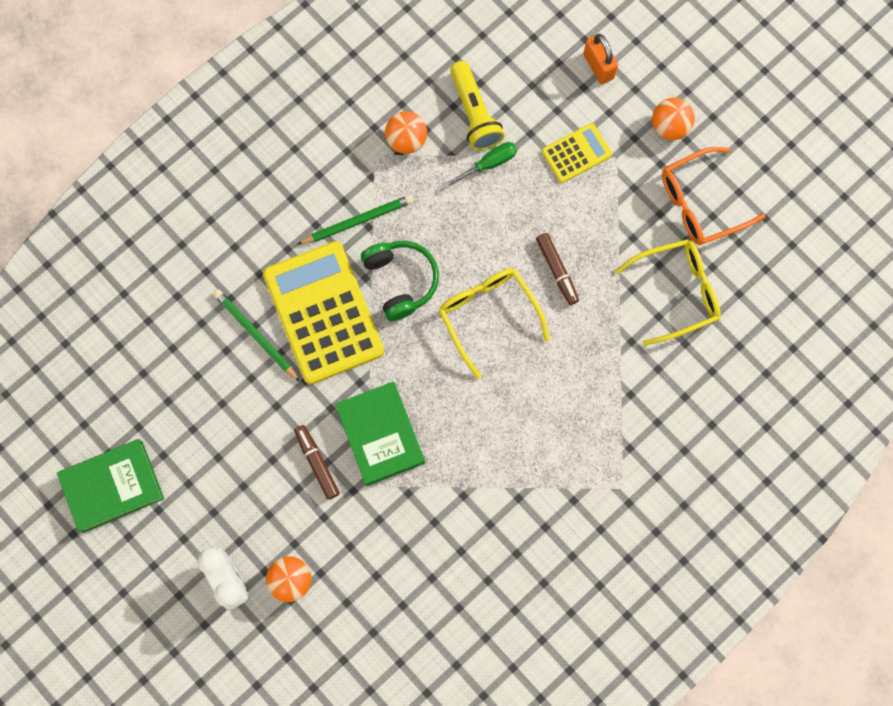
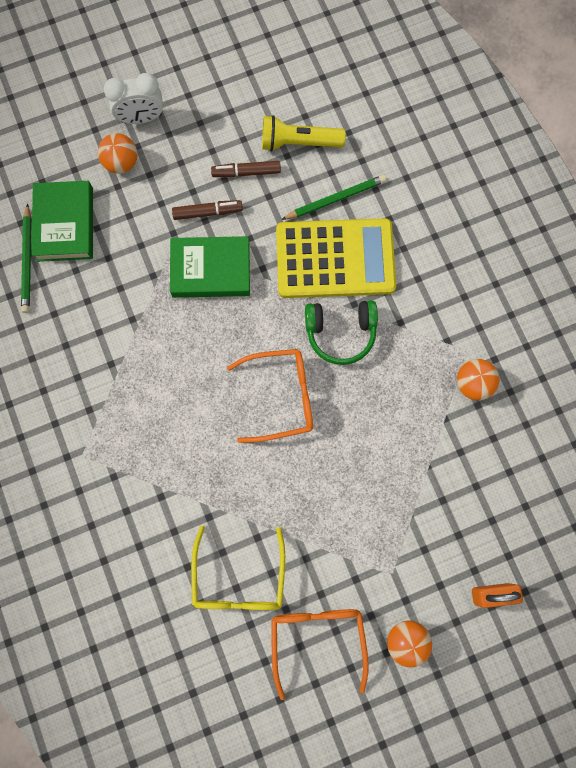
camera: 110 degrees right, 0 degrees up
(113, 487) = (251, 56): green book -> green book (65, 224)
(357, 221) = (409, 315): green pencil -> green pencil (27, 261)
(474, 113) = (480, 455): yellow flashlight -> yellow flashlight (298, 142)
(488, 164) = (425, 449): green screwdriver -> none
(488, 316) = (281, 397): yellow glasses -> orange glasses
(557, 270) = (300, 474): brown marker -> brown marker (246, 172)
(576, 153) = (408, 537): yellow calculator -> none

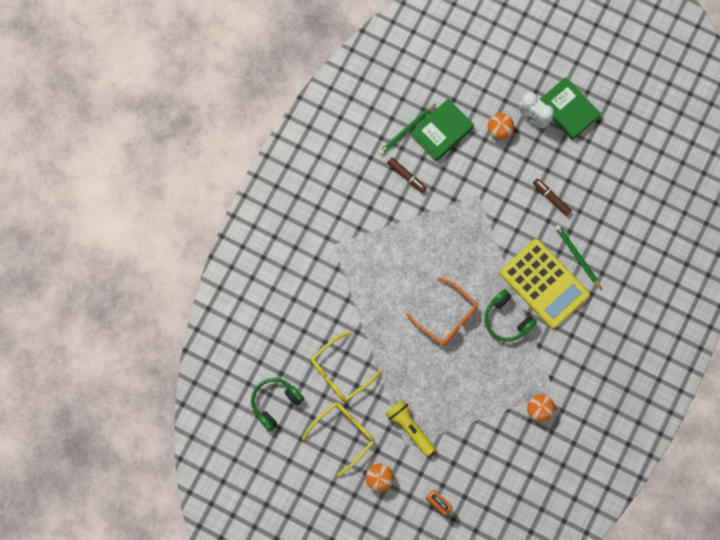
camera: 50 degrees right, 0 degrees up
(208, 212) = (511, 197): brown marker -> brown marker (406, 176)
(209, 694) = (275, 403): none -> green headphones
(211, 270) = (482, 225): green book -> green book (568, 110)
(298, 142) = (592, 211): yellow flashlight -> yellow flashlight (410, 427)
(317, 640) = (343, 434): orange glasses -> yellow glasses
(335, 199) = (577, 256): green pencil -> green pencil turned 150 degrees counterclockwise

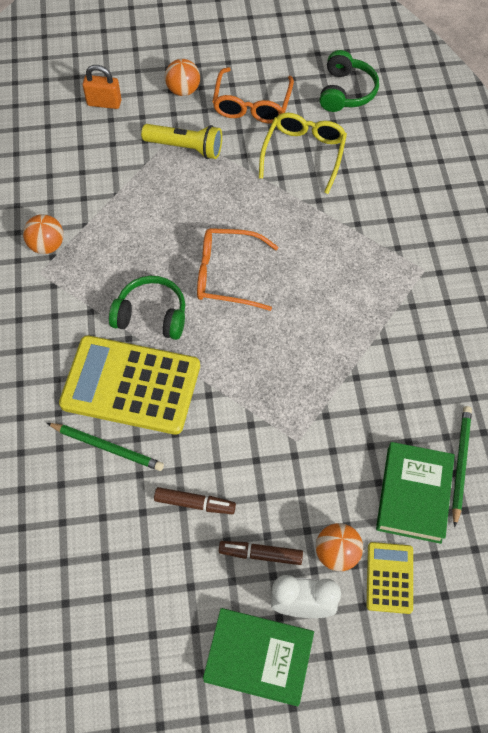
camera: 145 degrees right, 15 degrees down
(343, 434) = (252, 105): yellow glasses -> orange glasses
(406, 176) = (409, 404): brown marker -> brown marker (260, 554)
(483, 104) = (389, 577): none -> yellow calculator

